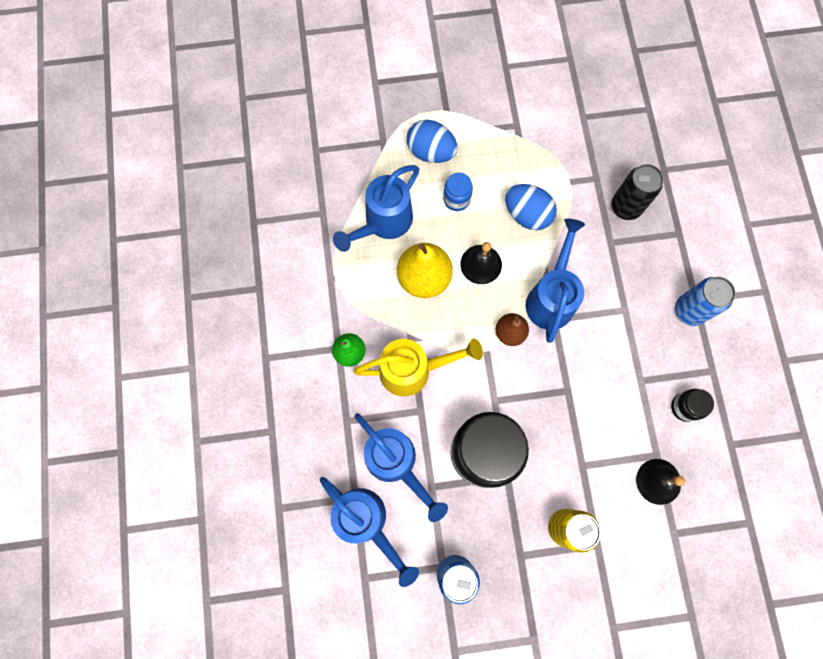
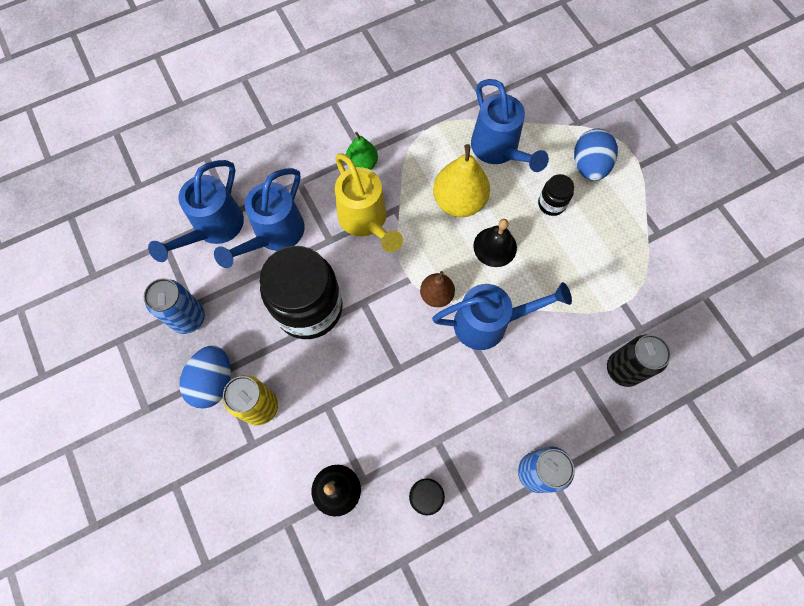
camera: 70 degrees right, 5 degrees down
(384, 222) = (498, 150): blue watering can -> blue watering can turned 135 degrees counterclockwise
(456, 199) = (551, 204): blue jar -> black jar
(527, 214) = (566, 273): blue egg -> blue egg (213, 382)

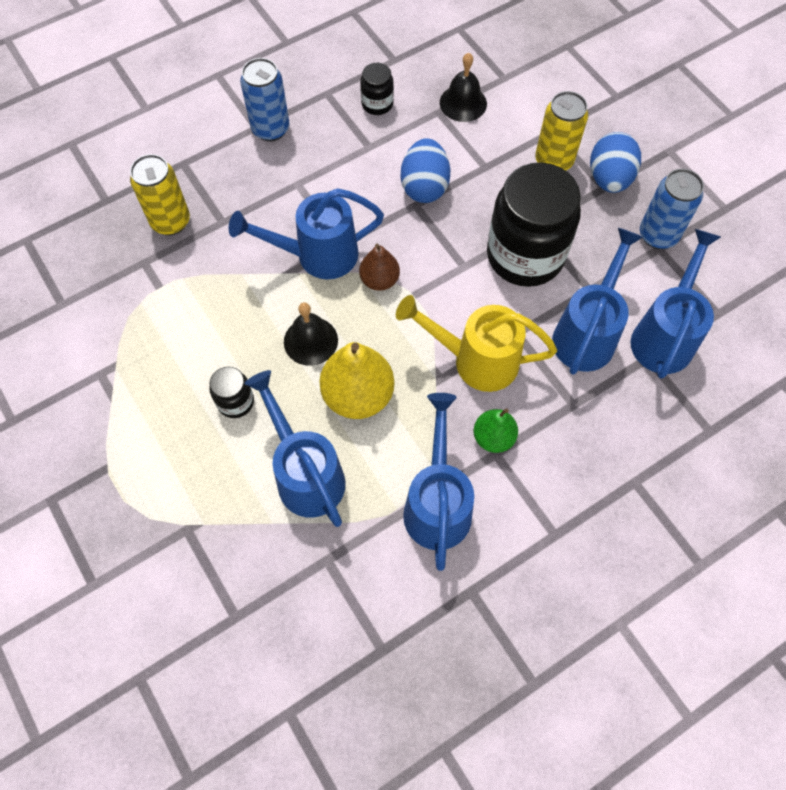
camera: 175 degrees right, 5 degrees down
(365, 220) = (476, 360): yellow watering can -> yellow watering can turned 45 degrees counterclockwise
(408, 124) = (437, 504): none -> blue watering can
(589, 166) = (179, 460): blue egg -> blue egg (424, 186)
(623, 369) = (170, 221): black can -> yellow can

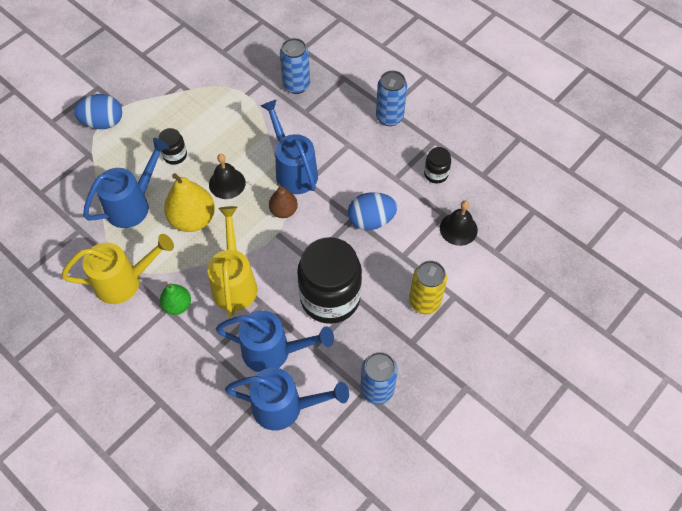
camera: 75 degrees right, 5 degrees down
(170, 221) = (296, 85): yellow can -> blue can
(437, 504) = (124, 281): blue watering can -> yellow watering can
(609, 178) = (421, 345): blue egg -> blue egg (103, 122)

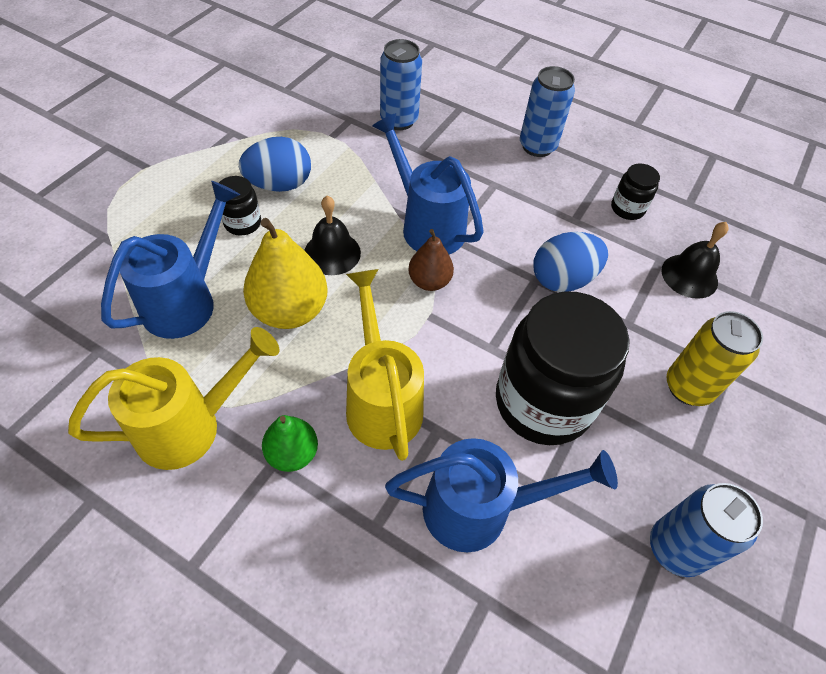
camera: 15 degrees left, 5 degrees down
(103, 122) = (121, 190): blue egg -> blue egg (279, 185)
(284, 407) = (530, 612): blue watering can -> none

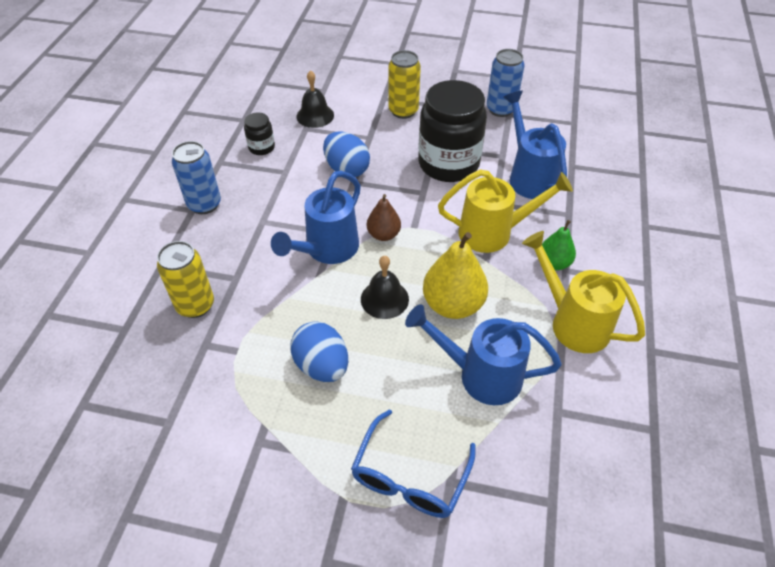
camera: 105 degrees left, 5 degrees down
(130, 211) = (410, 476): none -> blue glasses
(242, 223) = (381, 374): black jar -> none
(381, 401) = (493, 233): yellow watering can -> yellow watering can turned 150 degrees counterclockwise
(399, 120) = (195, 305): blue can -> yellow can

